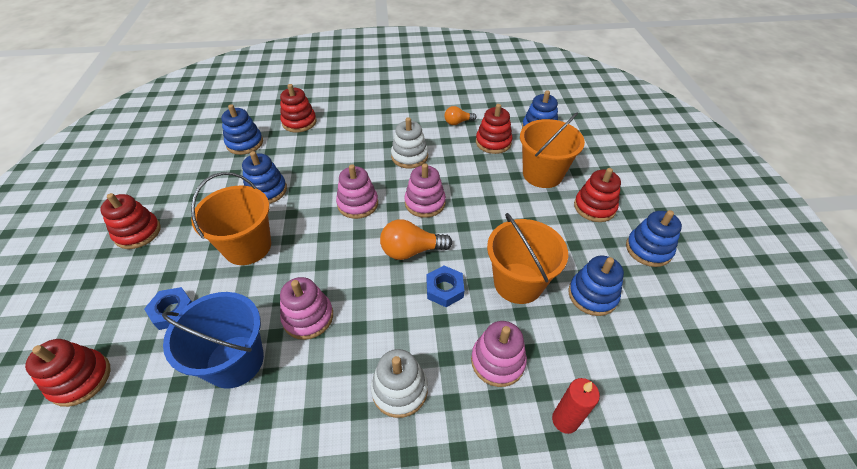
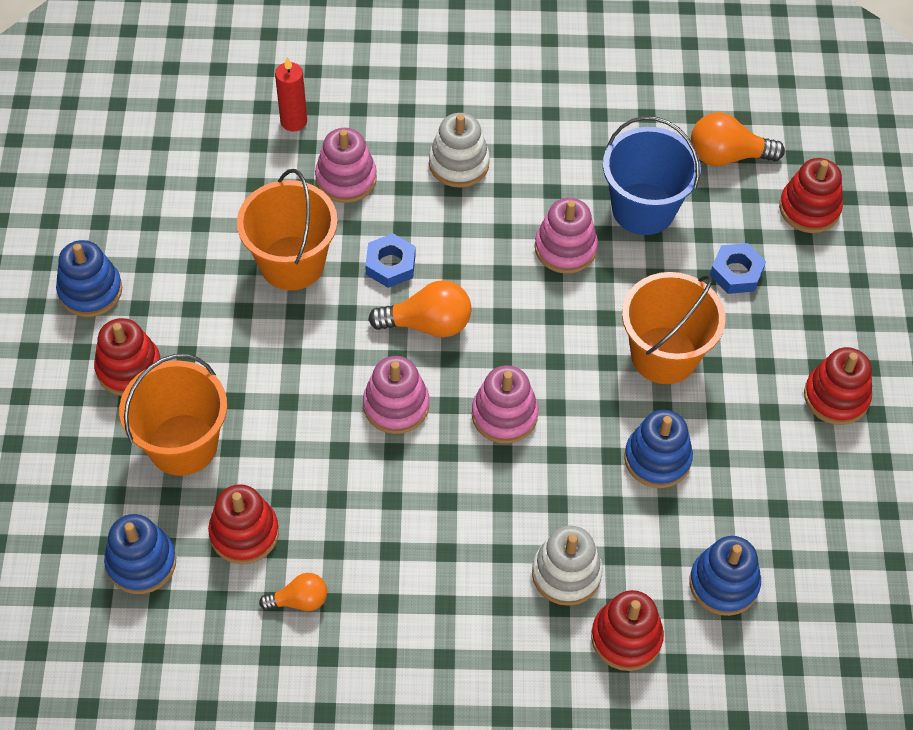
camera: 175 degrees left, 10 degrees up
(135, 432) = (727, 156): none -> orange light bulb
(409, 156) = (409, 513): white stacking toy -> white stacking toy (566, 573)
(592, 295) = (202, 237): blue stacking toy -> none

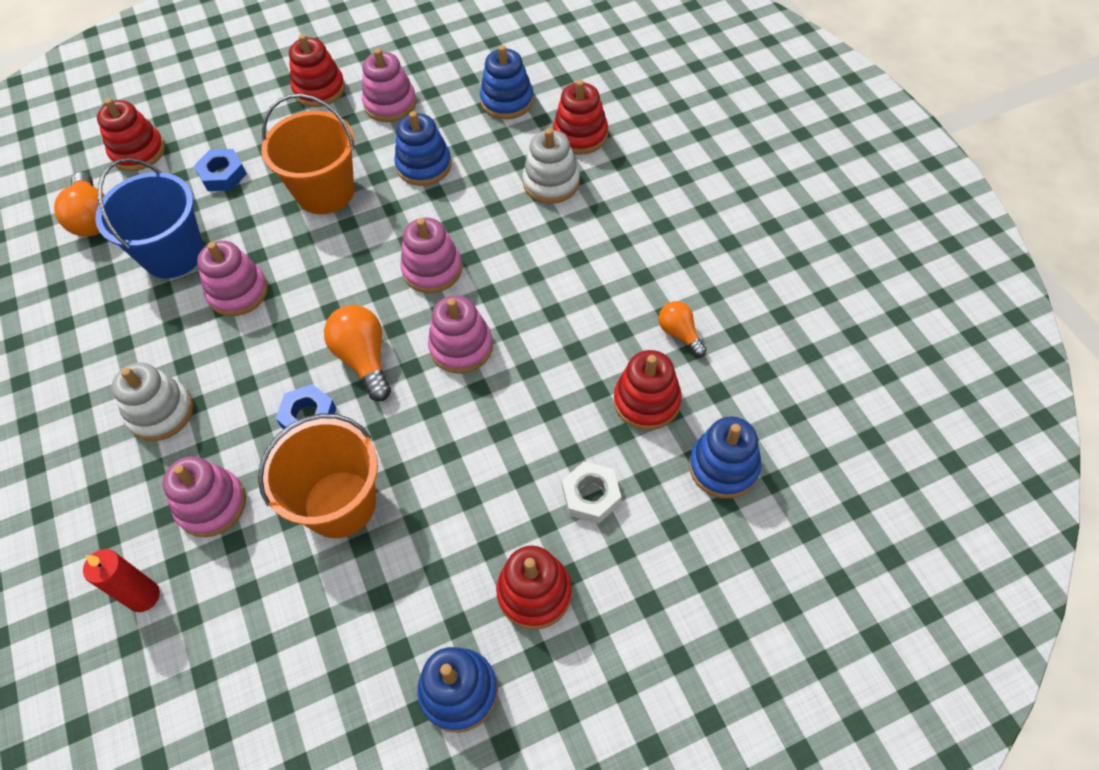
camera: 110 degrees left, 0 degrees up
(183, 445) = (591, 496): orange bucket -> white nut
(777, 459) = (390, 104): none -> pink stacking toy

